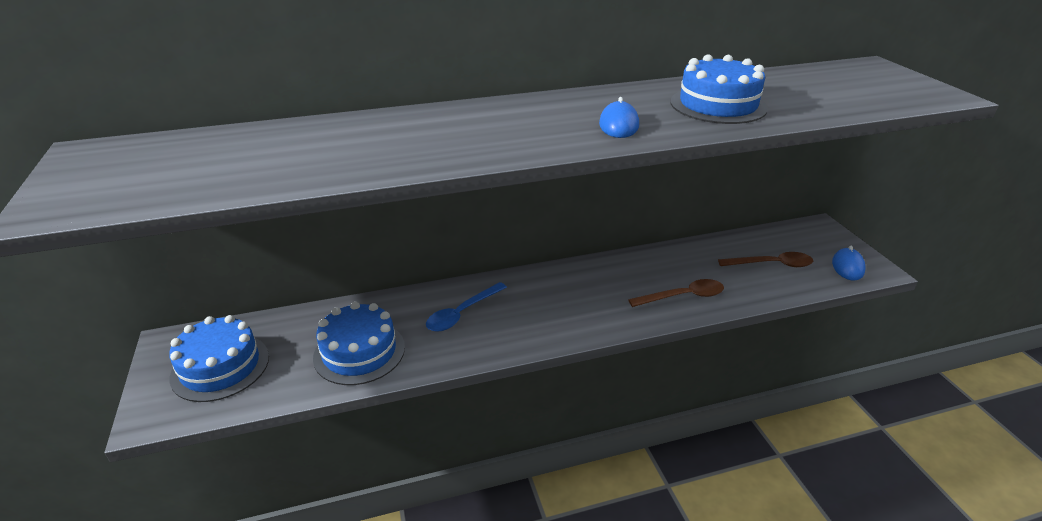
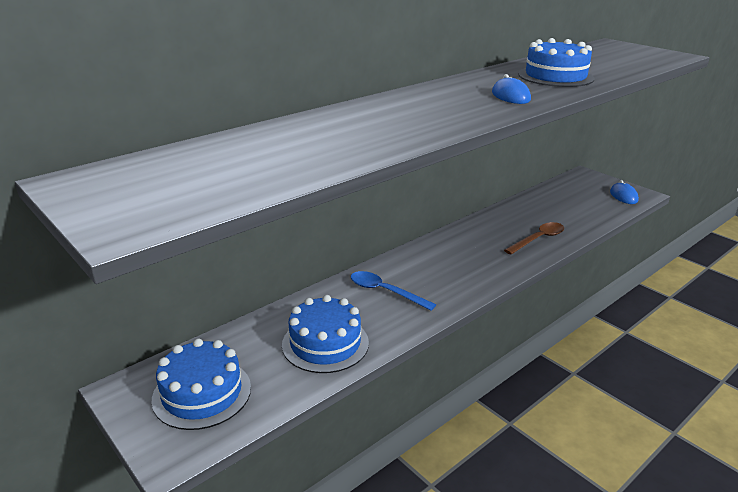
camera: 25 degrees left, 5 degrees down
(462, 313) = (385, 292): blue spoon -> blue spoon turned 105 degrees clockwise
(771, 264) = (576, 205): brown spoon -> none

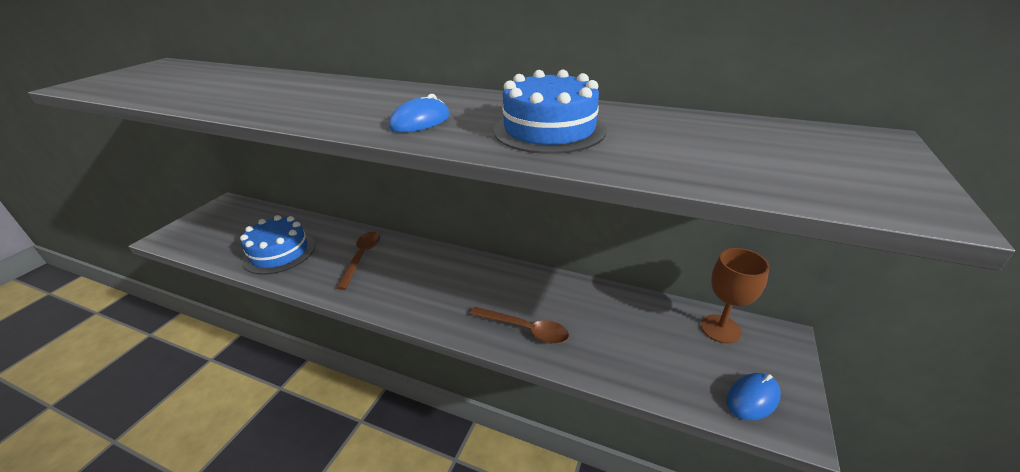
camera: 65 degrees right, 5 degrees up
(202, 393) = (220, 227): blue cake -> none
(385, 292) = (361, 257): blue spoon -> brown spoon
(570, 185) = (720, 329): none -> brown goblet

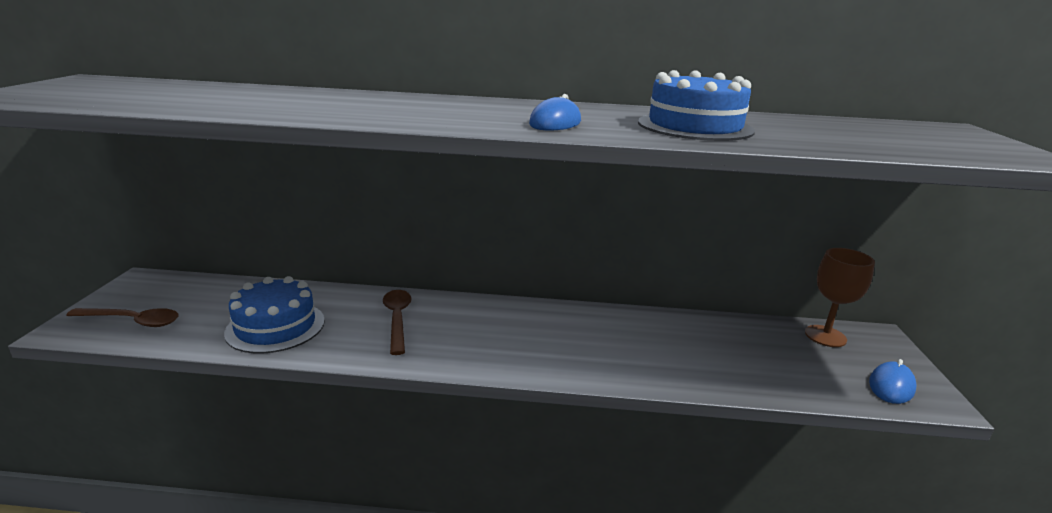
camera: 20 degrees left, 10 degrees down
(525, 329) = (645, 363): brown spoon -> brown spoon (132, 321)

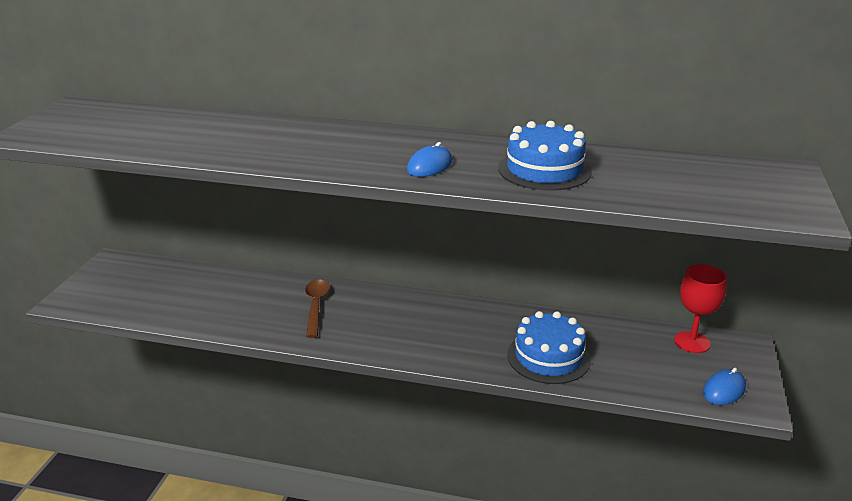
camera: 10 degrees right, 5 degrees up
(132, 321) = (110, 297): brown spoon -> none
(275, 326) = (218, 308): blue cake -> blue cake (548, 357)
(825, 336) = (692, 342): brown goblet -> red goblet

